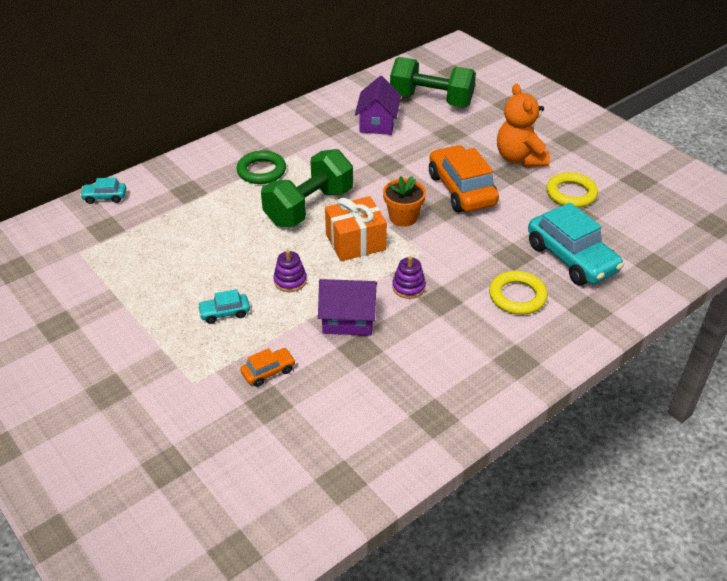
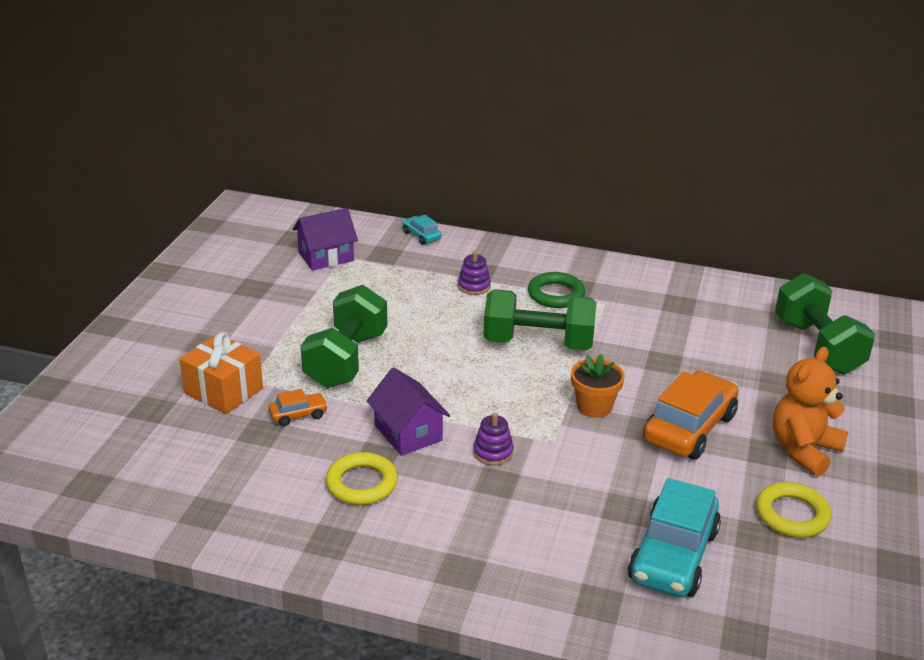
camera: 55 degrees right, 10 degrees down
(224, 313) = (346, 359): turquoise car -> green dumbbell
(268, 372) = (298, 415): orange car -> orange car turned 45 degrees counterclockwise
(290, 281) = (424, 377): purple stacking toy -> purple stacking toy (474, 286)
(355, 242) = (521, 392): orange gift -> orange gift (224, 391)
(378, 123) = (725, 328): purple house -> purple house (326, 257)
(517, 296) = (561, 535): yellow ring -> yellow ring (362, 483)

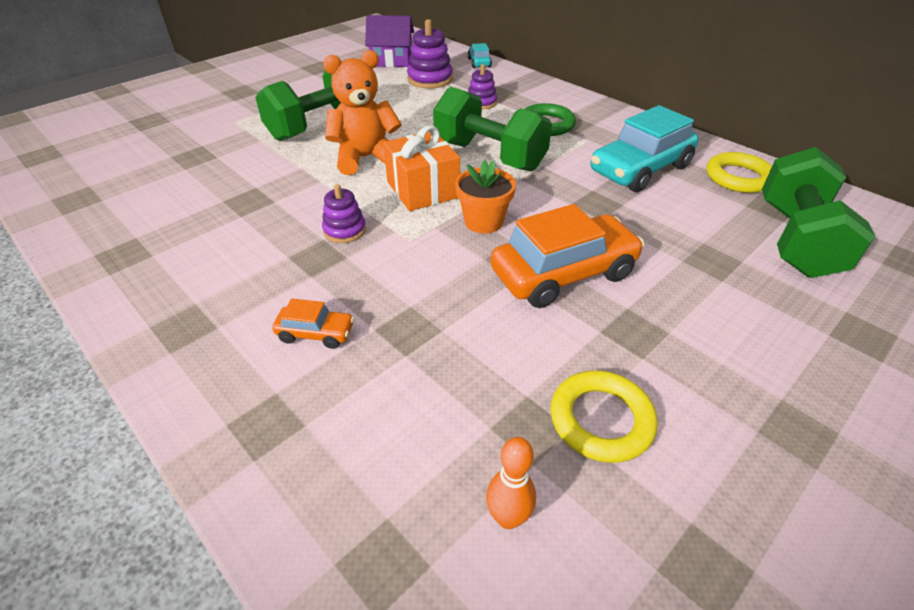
camera: 30 degrees right, 10 degrees up
(224, 391) = (209, 123): orange gift -> orange gift (423, 189)
(298, 415) = (234, 153): orange car -> orange car (316, 333)
(362, 483) = (209, 218): yellow ring -> yellow ring (738, 177)
(394, 271) = (430, 79): none -> purple stacking toy
(408, 433) = (296, 191): purple house -> none
(673, 556) = (404, 406): turquoise car -> turquoise car (640, 169)
(787, 586) = (508, 518): none -> orange bowling pin
(803, 450) = (685, 345): orange teddy bear -> orange teddy bear (365, 158)

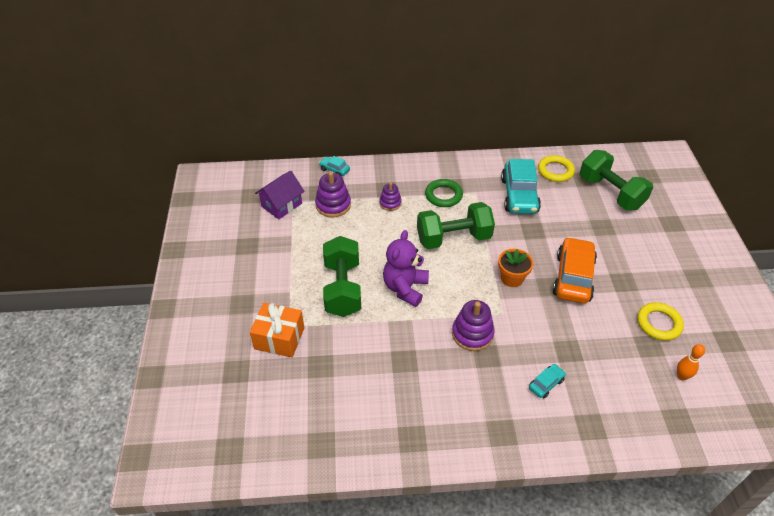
camera: 50 degrees left, 5 degrees up
(316, 333) = (546, 384): orange car -> turquoise car
(344, 230) = (472, 334): purple stacking toy -> purple stacking toy, size x1.59
(365, 158) = (405, 288): orange teddy bear -> purple teddy bear
(423, 189) = (462, 283): orange gift -> orange gift (279, 338)

